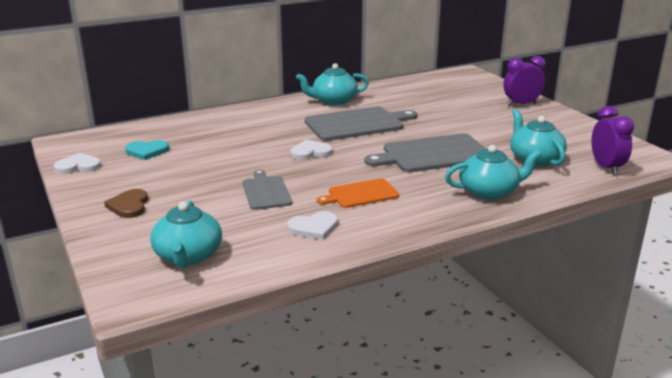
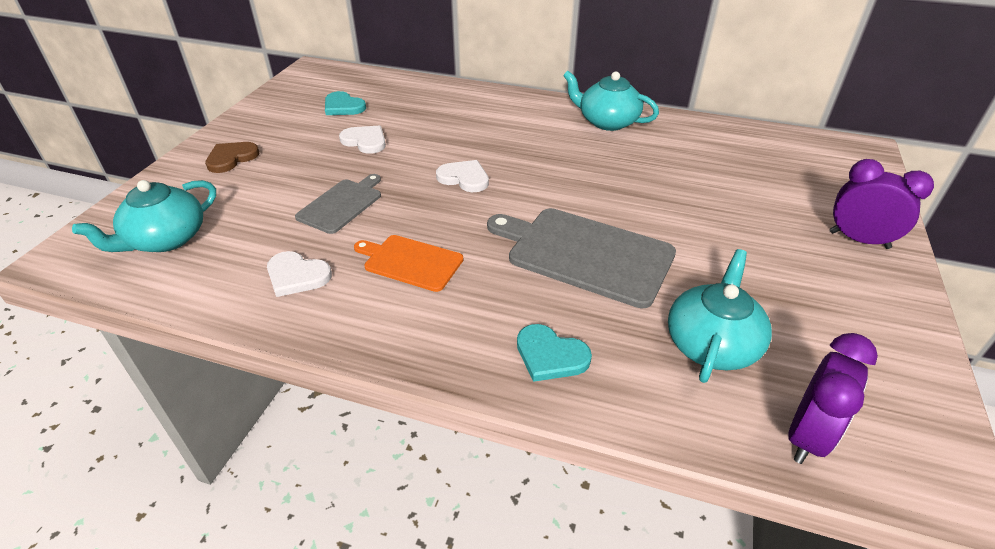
camera: 45 degrees right, 15 degrees up
(78, 166) = (276, 98): white heart -> white heart (365, 141)
(357, 124) = (576, 165): grey cutting board -> none
(489, 191) = (550, 355): turquoise teapot -> turquoise heart

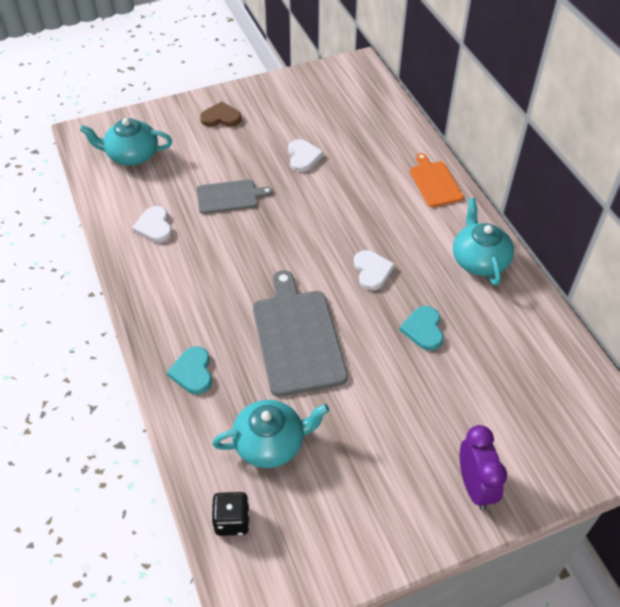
camera: 50 degrees right, 10 degrees up
(343, 106) = (330, 116): turquoise heart -> turquoise heart (423, 329)
(410, 262) = (210, 263): orange cutting board -> orange cutting board (435, 182)
(464, 178) = (315, 231): white heart -> white heart (372, 271)
(807, 436) = (232, 521): purple clock -> black dice

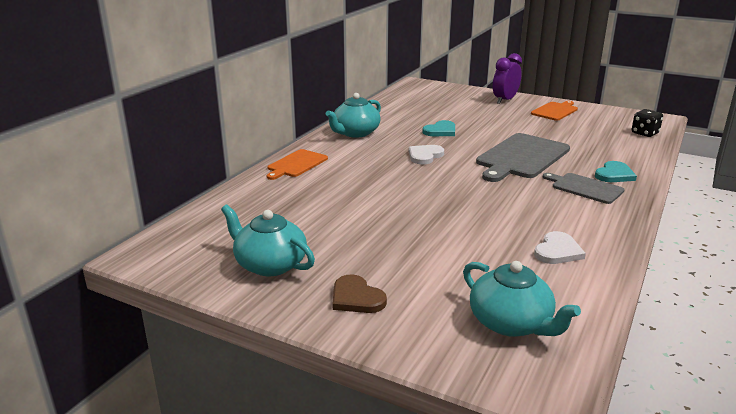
camera: 130 degrees left, 25 degrees down
(229, 196) = (457, 234): grey cutting board -> grey cutting board (585, 188)
(271, 443) = (593, 140): turquoise teapot -> turquoise teapot (269, 264)
(303, 157) = (347, 223): white heart -> none
(385, 505) = (555, 111): none -> orange cutting board

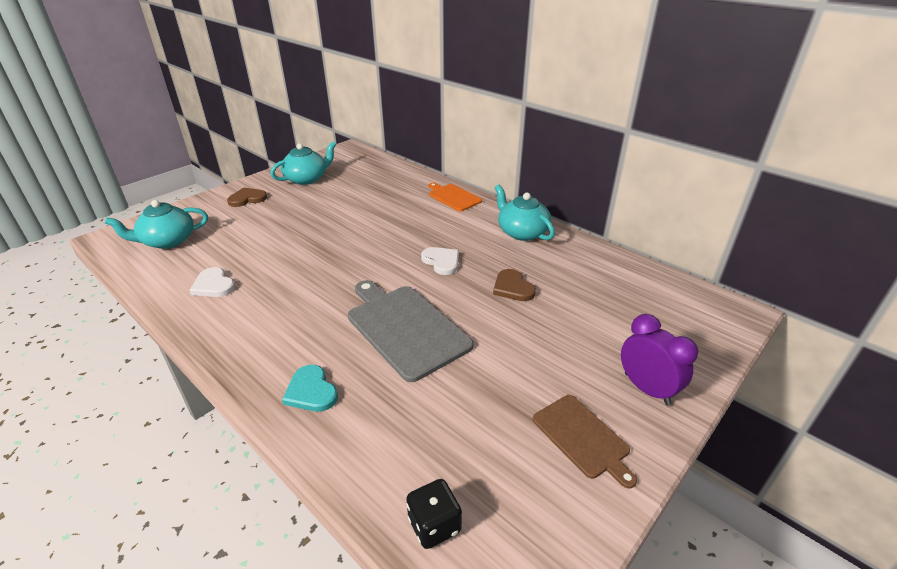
camera: 105 degrees right, 10 degrees up
(440, 131) = (512, 287): turquoise heart -> brown heart
(555, 111) = (582, 437): orange cutting board -> brown cutting board
(585, 188) = (298, 348): grey cutting board -> none

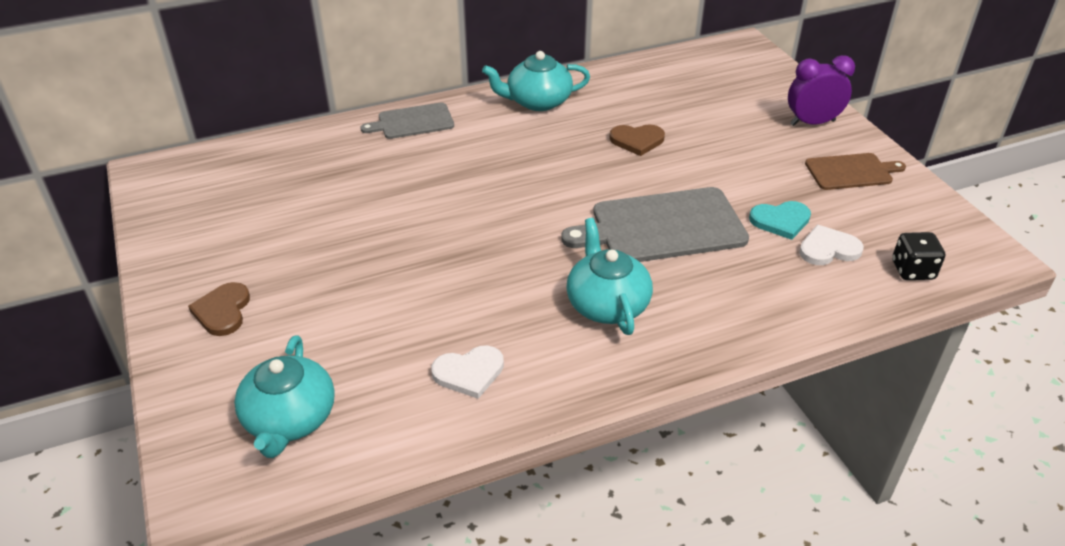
camera: 65 degrees left, 5 degrees up
(307, 179) = (217, 235): turquoise teapot -> turquoise teapot (607, 304)
(311, 391) = (730, 312): turquoise heart -> turquoise heart (780, 221)
(441, 261) = (555, 171): white heart -> white heart (828, 249)
(453, 197) = (412, 122): orange cutting board -> grey cutting board

